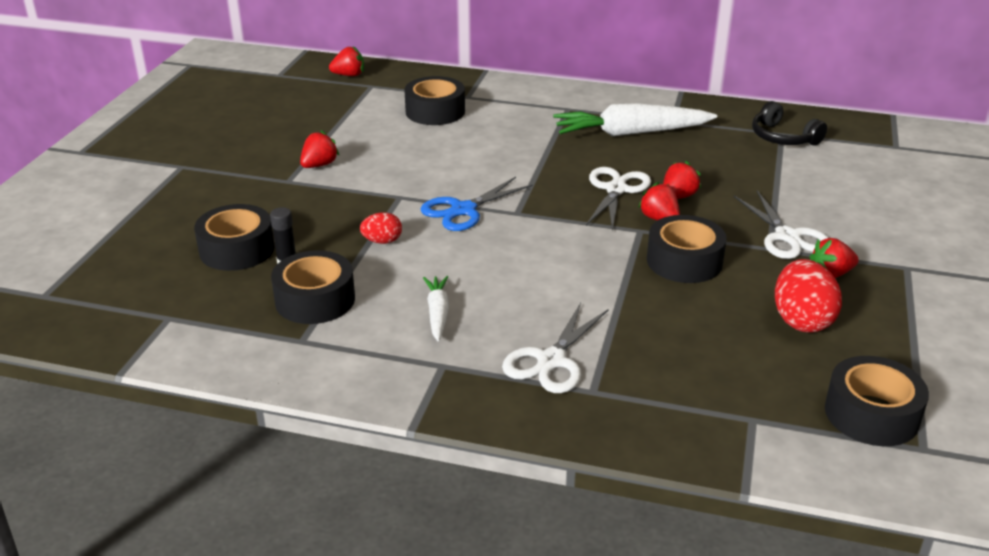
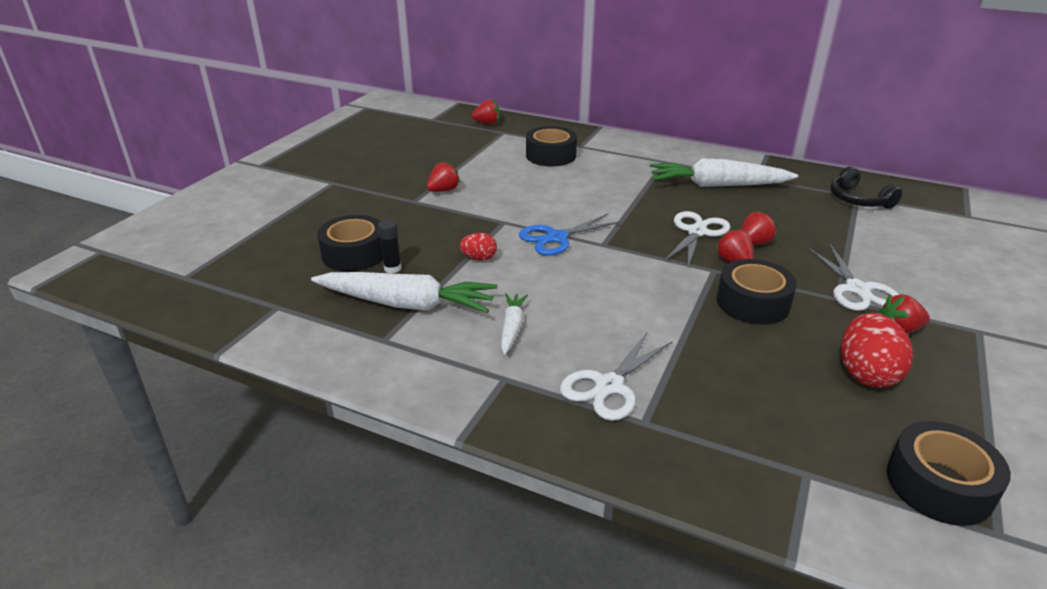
camera: 10 degrees right, 0 degrees up
(315, 300) = (406, 304): black tape -> white carrot

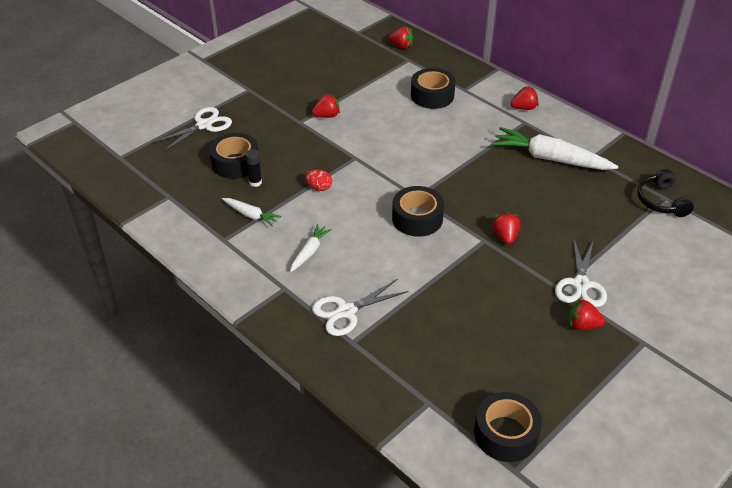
camera: 20 degrees right, 10 degrees up
(406, 304) = (251, 215): white carrot -> white carrot, size x0.50
(556, 238) = (385, 182): blue scissors -> none
(696, 232) = (497, 202): white scissors -> white scissors (204, 125)
(752, 303) = (491, 275): black tape -> black tape (417, 218)
(753, 243) = (534, 223): red strawberry -> red strawberry (524, 108)
(866, 373) = (526, 350): red egg -> none

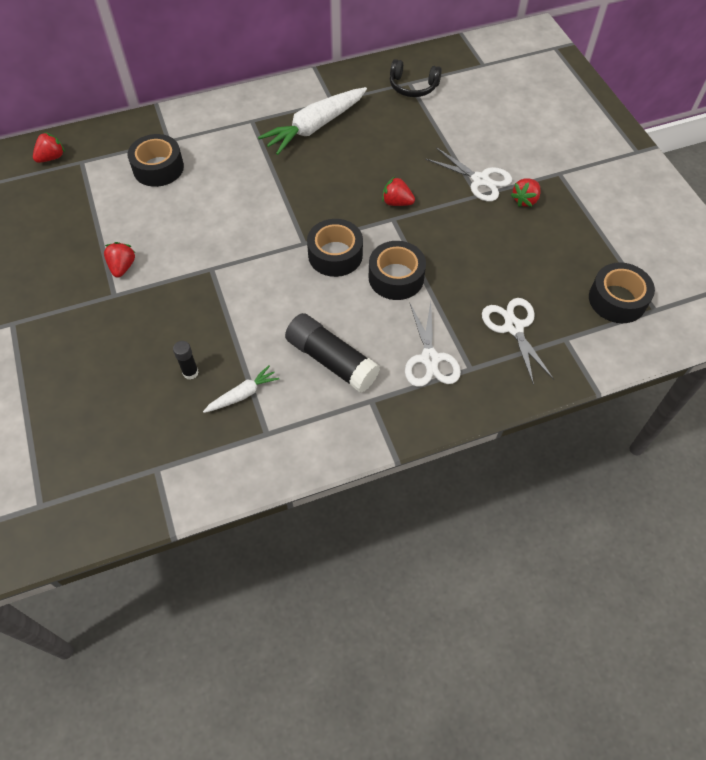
camera: 65 degrees left, 15 degrees up
(204, 125) = (46, 391): white scissors -> white scissors (513, 327)
(235, 163) = (143, 381): black tape -> black tape (396, 277)
(309, 252) = (331, 360): white carrot -> black glue stick
(319, 188) = (238, 317): red egg -> none
(524, 108) = (231, 111): red strawberry -> none

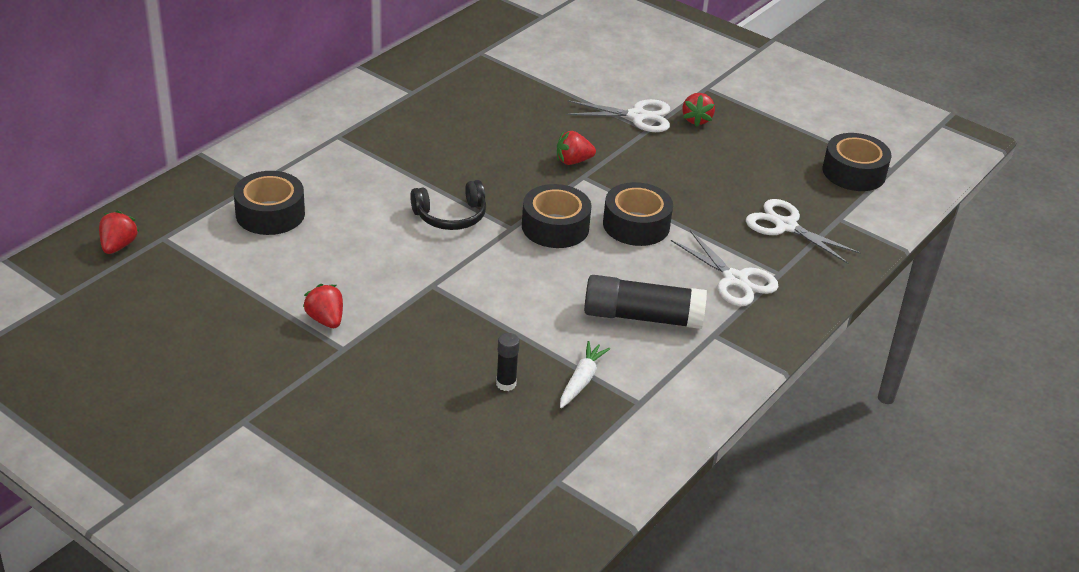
camera: 35 degrees left, 20 degrees down
(315, 127) = (417, 121): white carrot -> none
(413, 86) = (488, 55): black headphones -> black headphones (451, 216)

